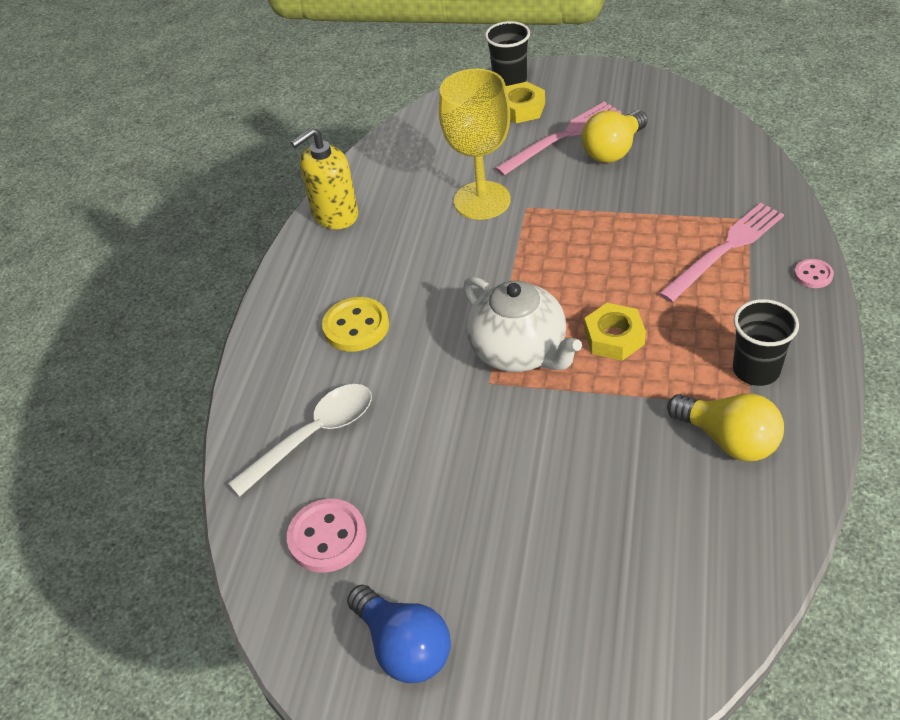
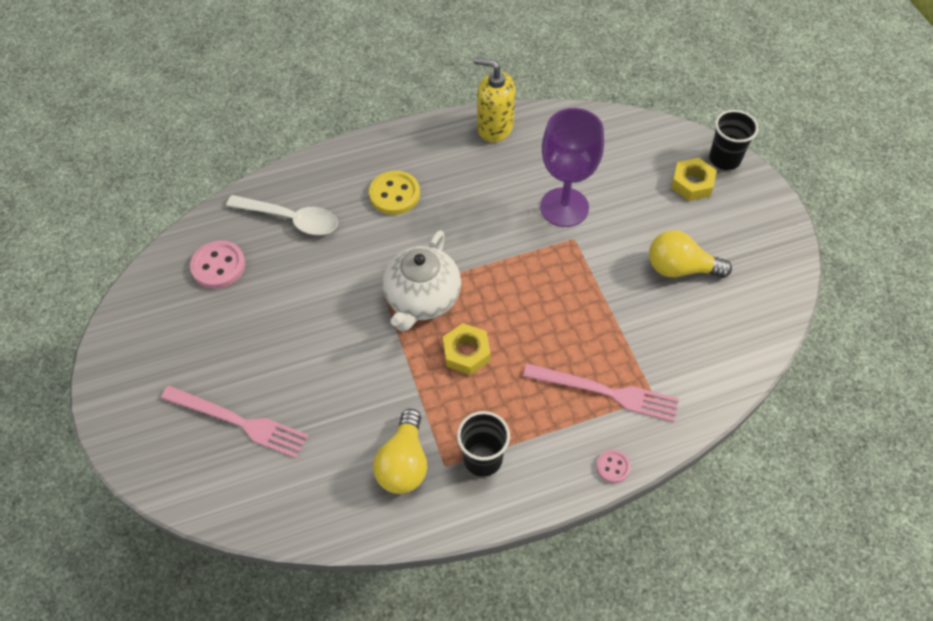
camera: 55 degrees right, 10 degrees up
(404, 647) = (159, 343): blue light bulb -> none
(482, 200) = (564, 207): yellow goblet -> purple goblet
(562, 137) = (674, 226): pink fork -> pink fork (238, 422)

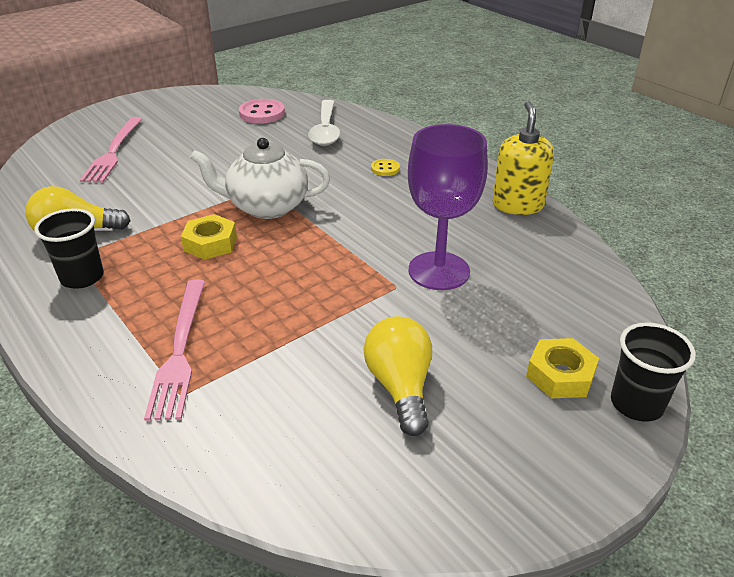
camera: 70 degrees right, 20 degrees down
(394, 194) = (385, 169): yellow button -> yellow button, size x0.55
(613, 467) = (73, 374): pink button -> none

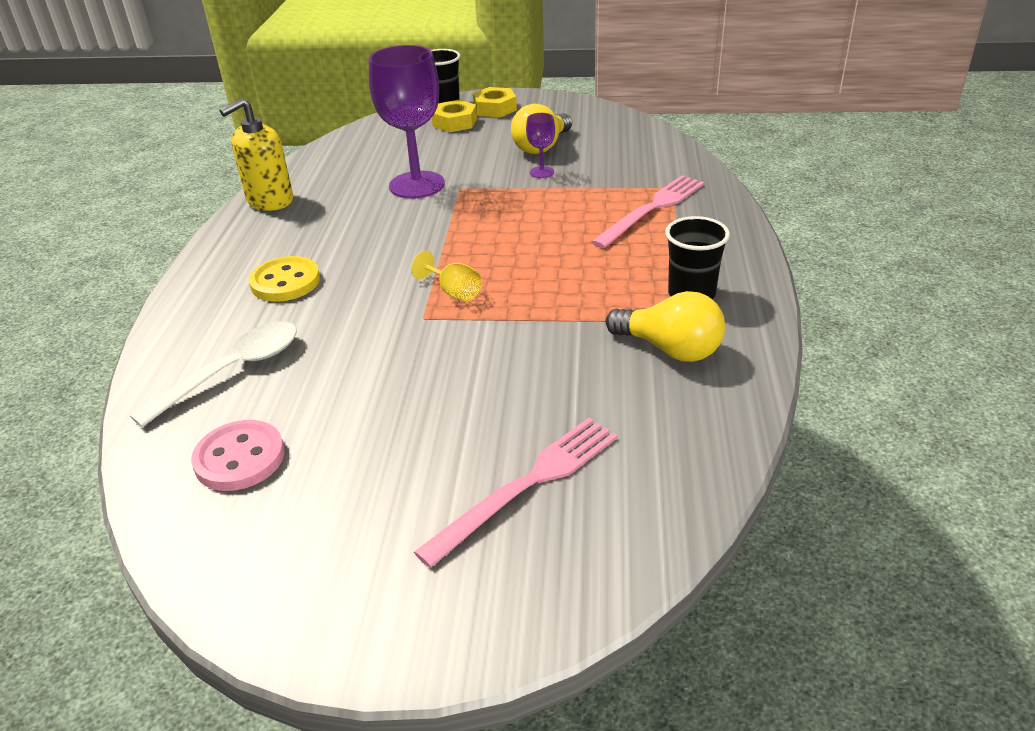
camera: 135 degrees left, 0 degrees up
(210, 243) = (549, 277): yellow nut -> yellow nut (495, 108)
(267, 207) = (454, 292): white teapot -> yellow goblet
(348, 345) = (541, 172): none -> purple goblet
(385, 169) = (285, 282): yellow button -> yellow button, size x1.81

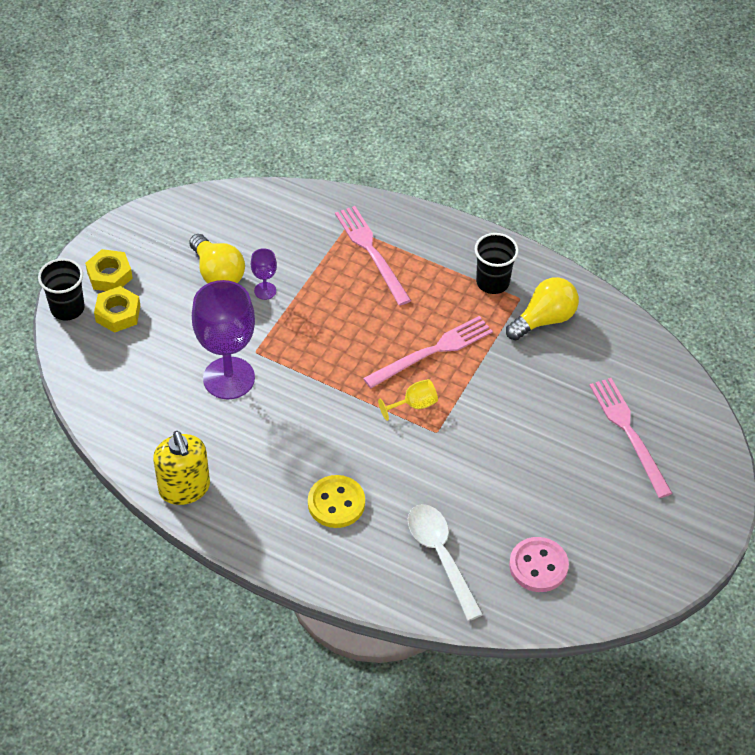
camera: 70 degrees left, 15 degrees up
(543, 282) = (432, 351): none -> pink fork

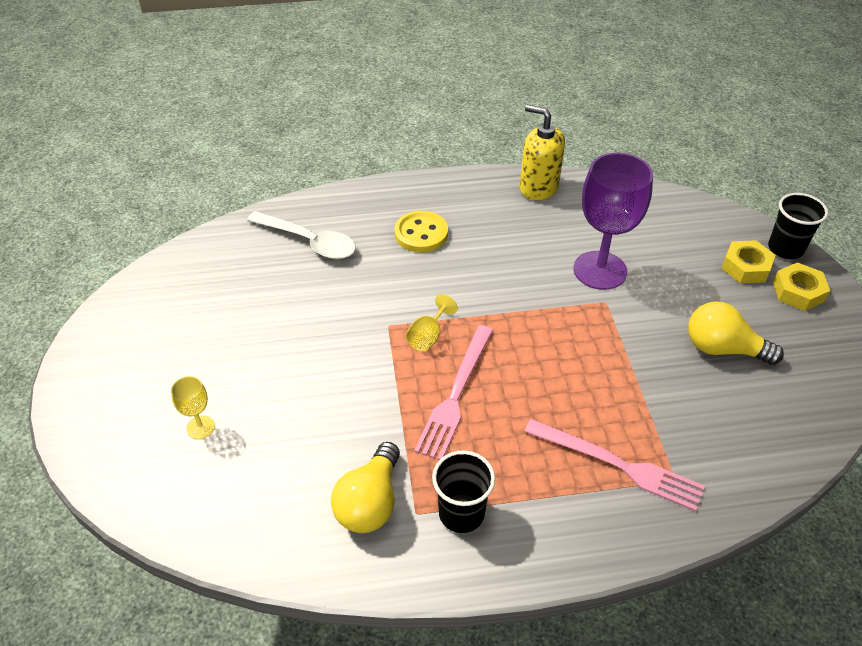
camera: 145 degrees right, 5 degrees down
(265, 291) = (664, 358): purple goblet -> none
(538, 566) = (224, 274): pink button -> none
(628, 433) = (200, 427): pink fork -> yellow goblet

